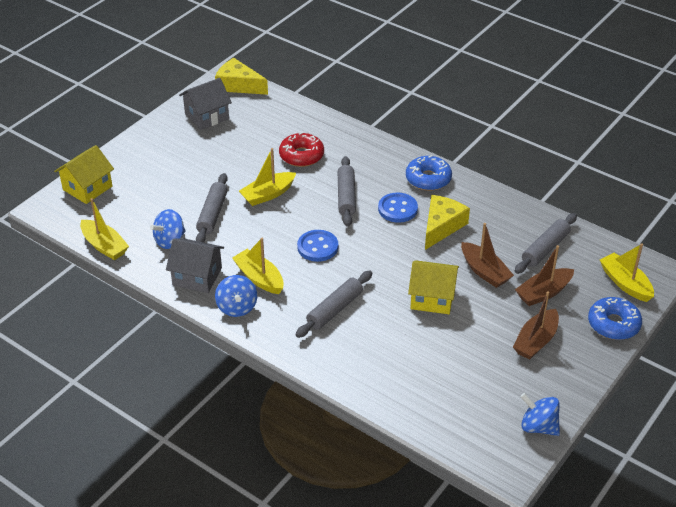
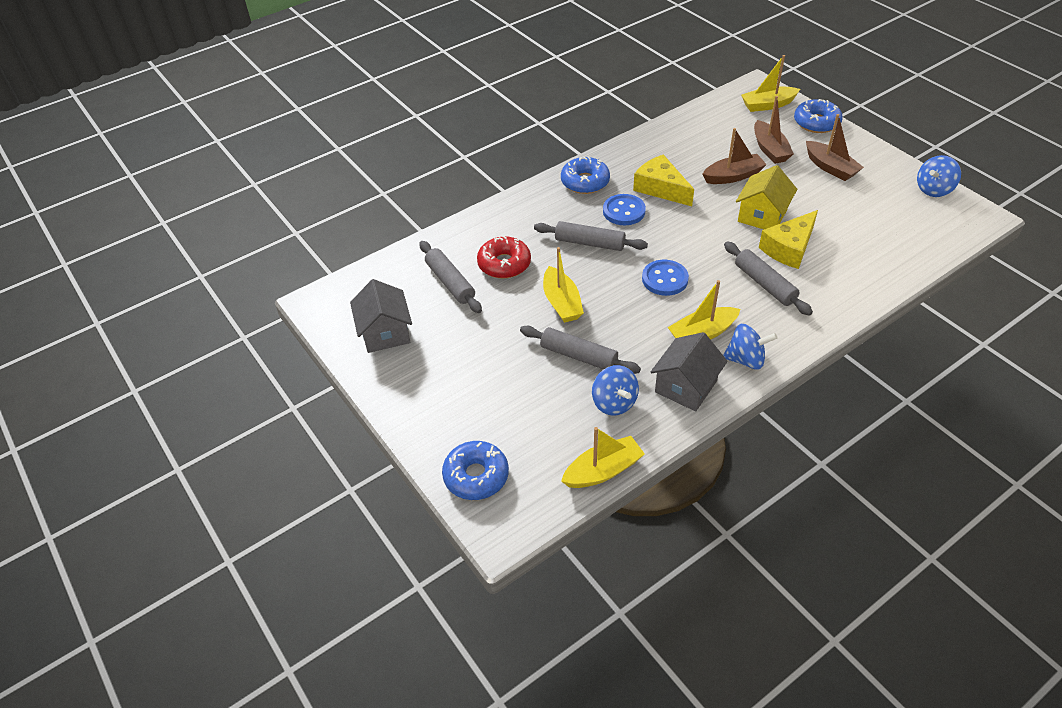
camera: 70 degrees left, 5 degrees up
(87, 188) = (476, 476): yellow house -> blue donut
(238, 85) = (338, 294): yellow cheese -> yellow cheese (789, 248)
(545, 249) = (712, 135): grey rolling pin -> grey rolling pin (450, 282)

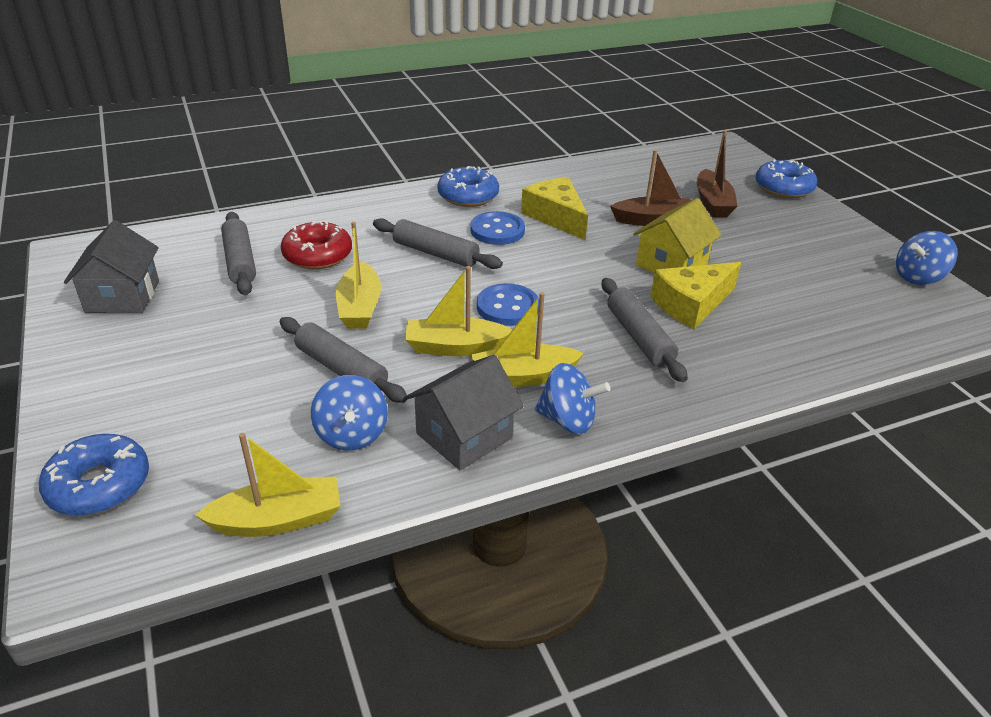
camera: 10 degrees right, 10 degrees down
(768, 105) = (729, 163): yellow boat -> yellow boat (455, 347)
(830, 167) = (784, 232): brown boat -> none

